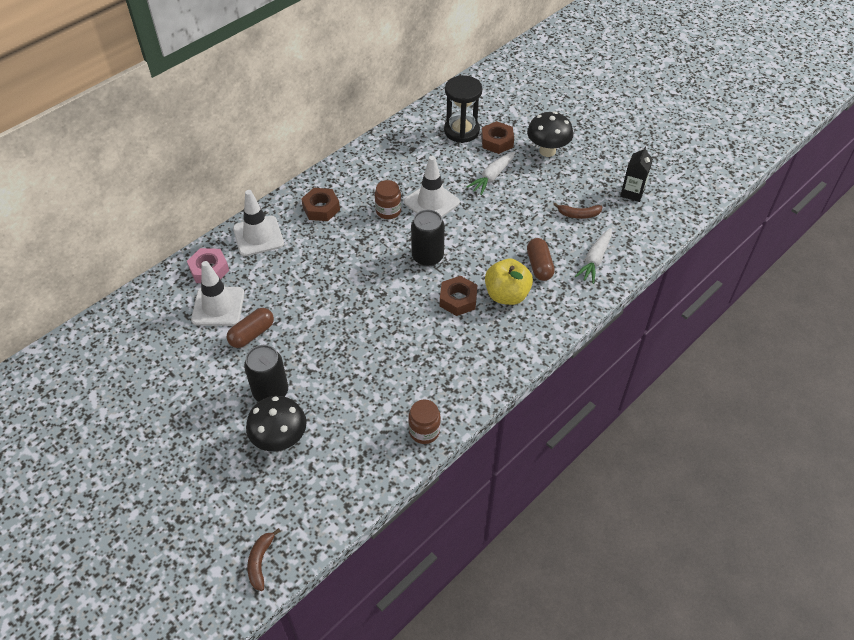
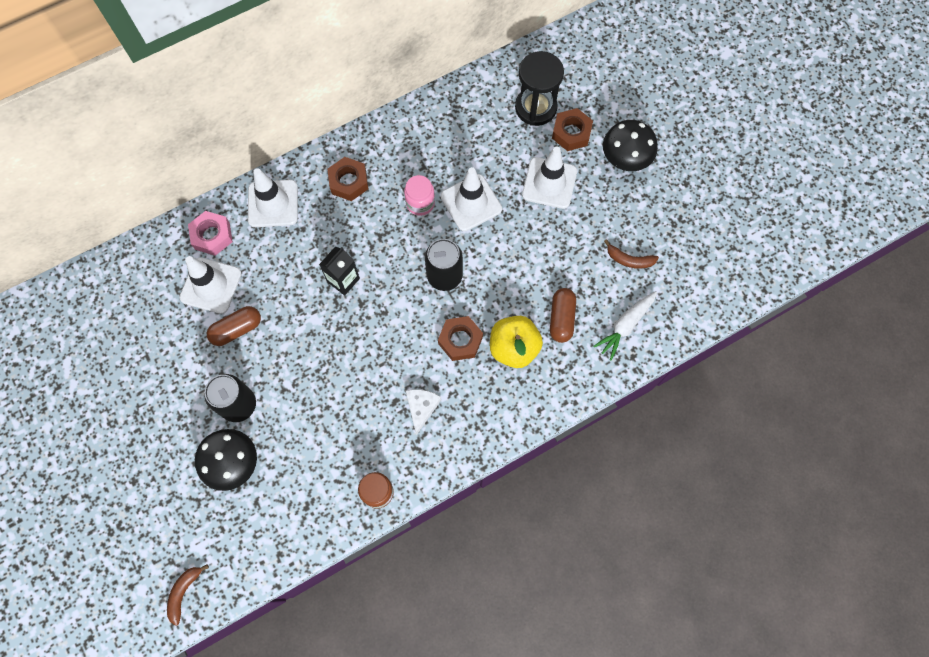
camera: 15 degrees right, 20 degrees up
(388, 211) = (420, 203): brown jar -> pink jar
(441, 356) = (421, 408): none -> white cheese
(492, 177) = (549, 183): white carrot -> white traffic cone
(632, 193) = (701, 244): black carton -> black carton (343, 280)

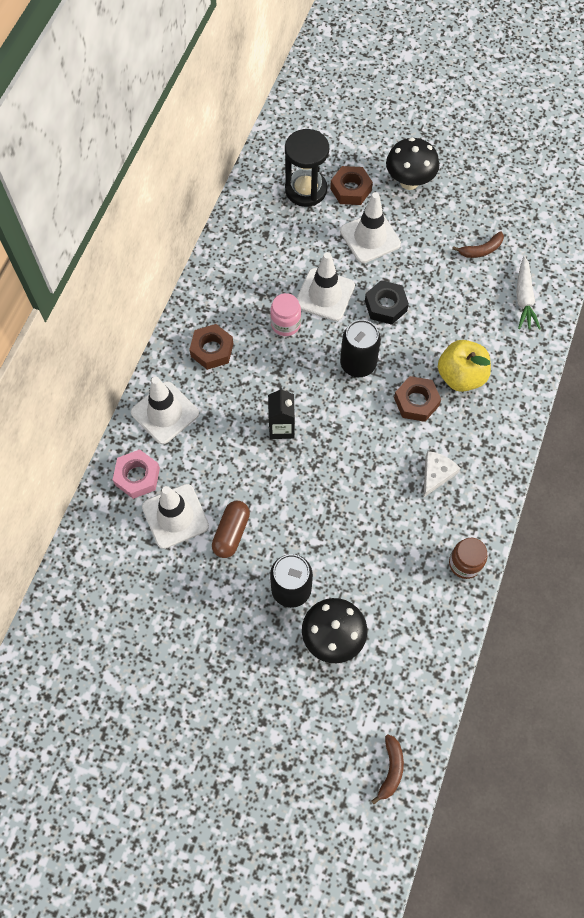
camera: 40 degrees left, 5 degrees down
(184, 592) = (390, 770): brown banana -> brown banana turned 150 degrees counterclockwise
(421, 408) = (436, 474): white cheese -> white cheese turned 60 degrees clockwise
(509, 247) = (385, 306): none -> black nut
(561, 318) = (474, 328): brown capsule -> none

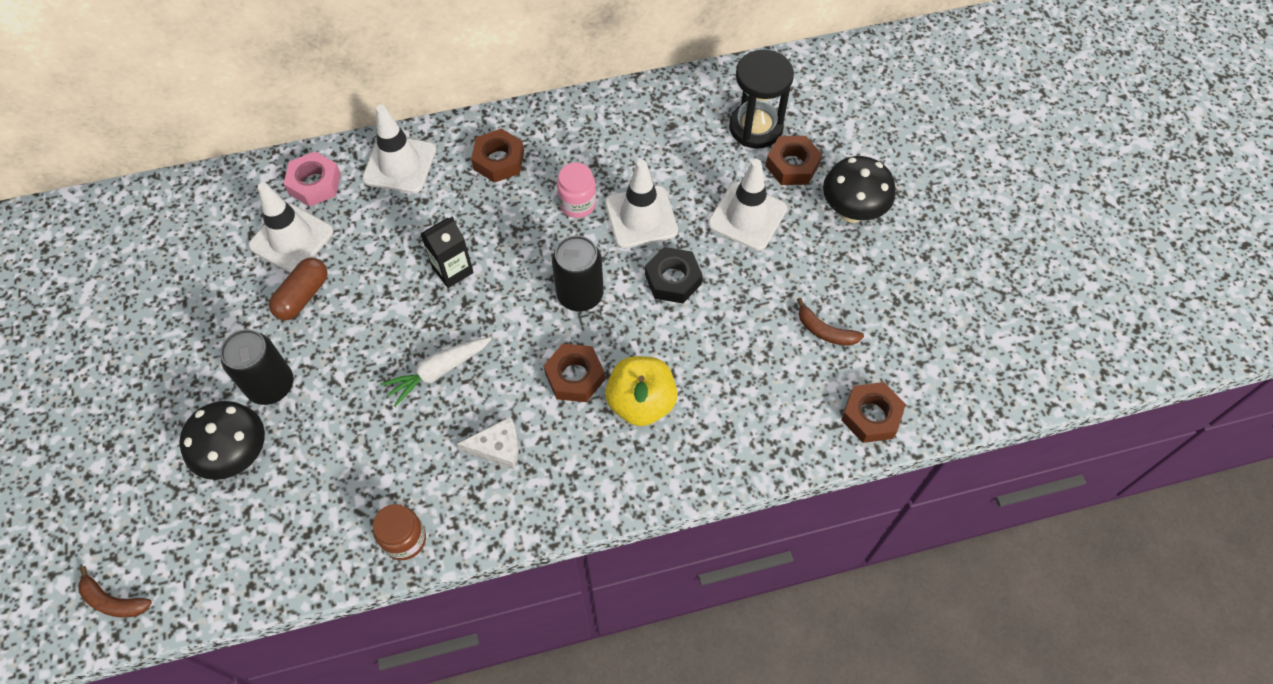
camera: 55 degrees right, 5 degrees down
(231, 533) = (302, 296): brown capsule -> brown capsule turned 45 degrees counterclockwise
(390, 770) = (113, 600): brown banana -> brown banana turned 45 degrees clockwise
(524, 298) = (797, 411): white carrot -> white carrot (438, 372)
(552, 264) = (871, 416): none -> brown nut

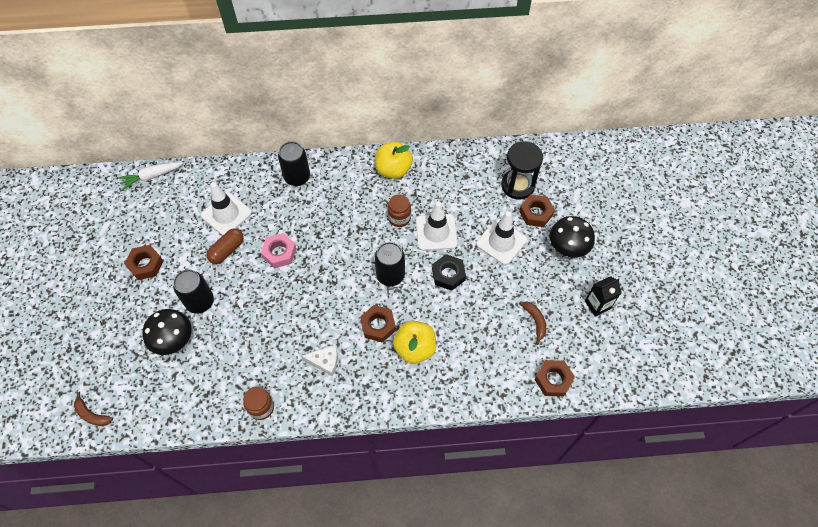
camera: 10 degrees right, 0 degrees up
(315, 184) = (245, 182): pink nut -> pink nut (279, 253)
(399, 164) = (297, 177): white traffic cone -> black can
(438, 372) = (298, 309): white carrot -> white carrot (151, 177)
(452, 270) = (317, 248): black carton -> black carton (597, 305)
(499, 160) = (356, 183): brown nut -> brown nut (145, 265)
(554, 131) = (393, 170): none -> yellow apple
(577, 204) = (399, 218): pink jar -> brown jar
(825, 331) = (535, 322): brown banana -> brown banana turned 150 degrees counterclockwise

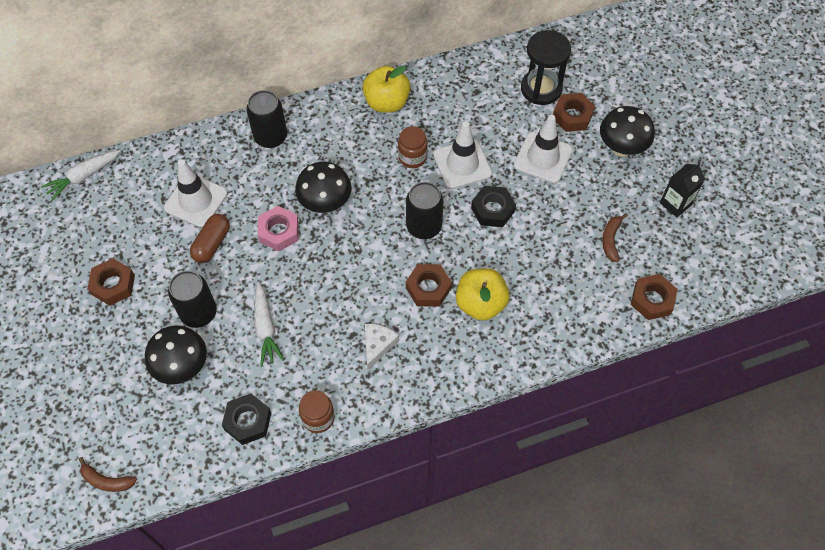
camera: 15 degrees left, 0 degrees up
(208, 396) = (247, 421): none -> black nut
(245, 326) = (266, 328): none -> white carrot
(321, 239) = (325, 204): none -> black mushroom
(325, 361) = (377, 345): white cheese -> white cheese turned 60 degrees counterclockwise
(535, 322) = (611, 239): brown banana -> brown banana turned 135 degrees counterclockwise

